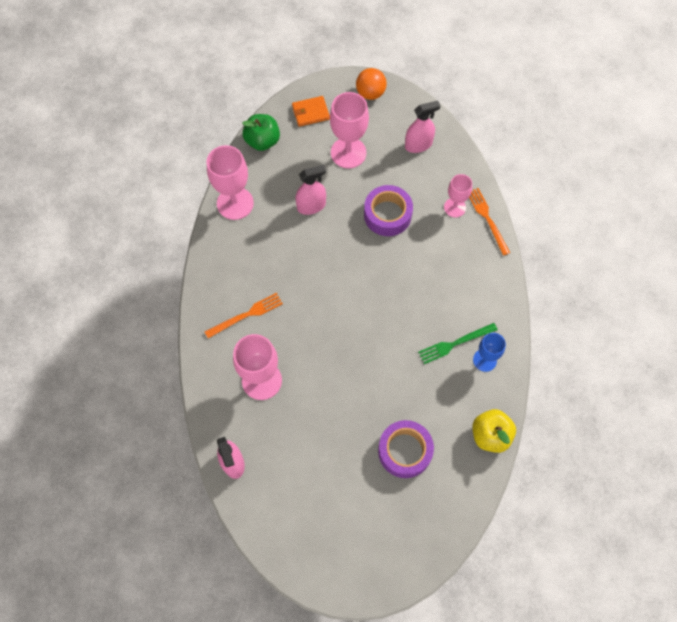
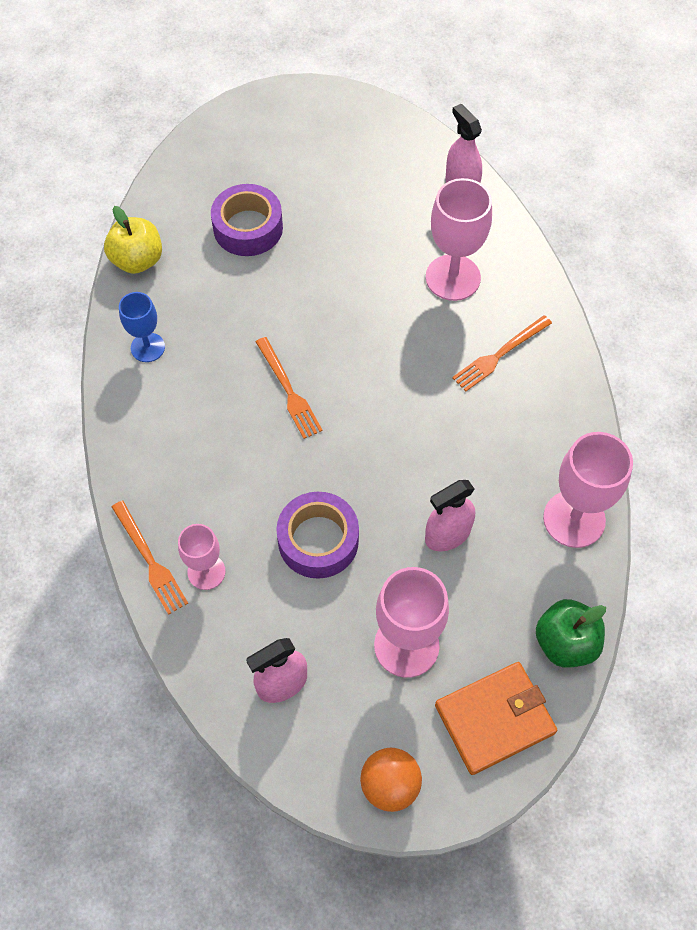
camera: 170 degrees right, 5 degrees down
(310, 112) = (494, 719): orange wallet -> orange wallet, size x1.54
(392, 312) = (288, 391): none -> orange fork
(455, 343) = (191, 362): green fork -> none

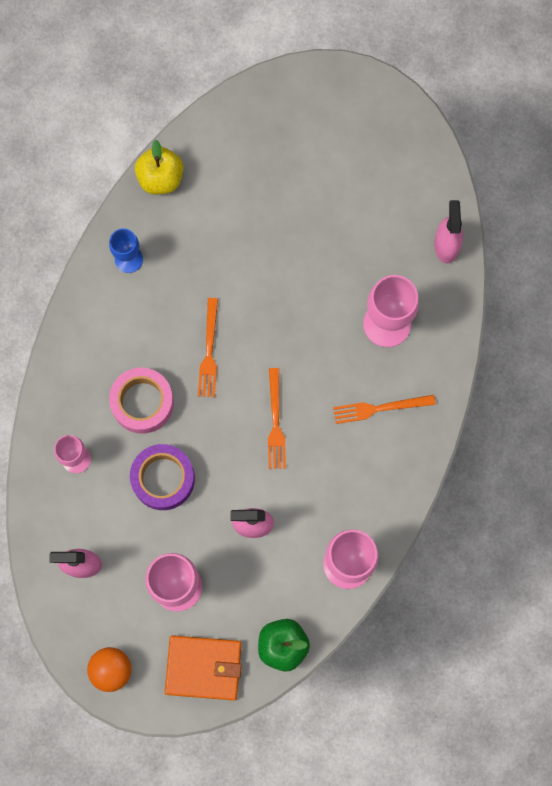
camera: 30 degrees right, 15 degrees up
(150, 560) = (43, 429): orange fork -> orange fork (275, 422)
(247, 476) = (142, 402): none -> pink tape
(248, 228) = (258, 193): purple tape -> none

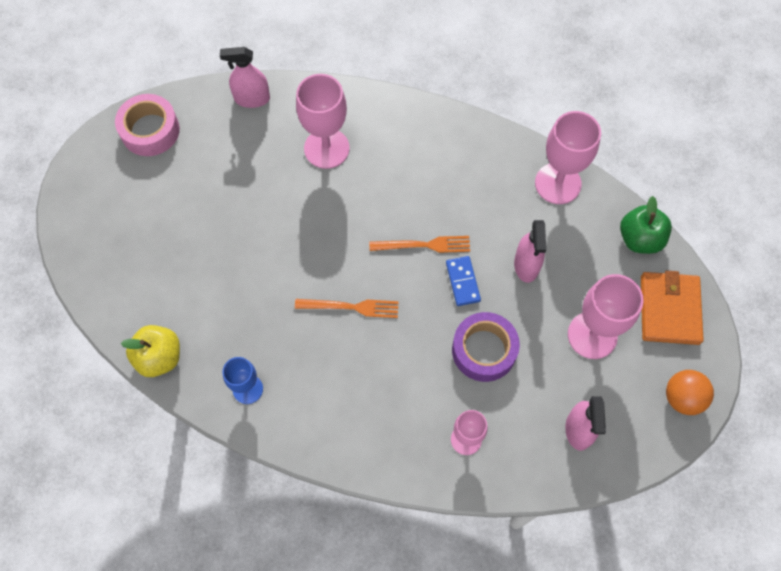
camera: 90 degrees left, 10 degrees down
(142, 402) = (404, 372): pink tape -> pink tape (150, 130)
(235, 460) = (462, 282): none -> blue domino
(379, 408) = (408, 155): orange fork -> none

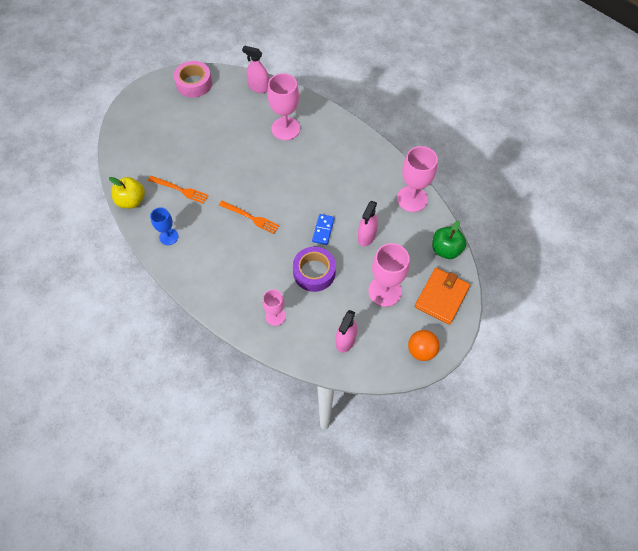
camera: 25 degrees right, 5 degrees down
(424, 245) = (311, 201): orange fork -> orange fork (180, 190)

